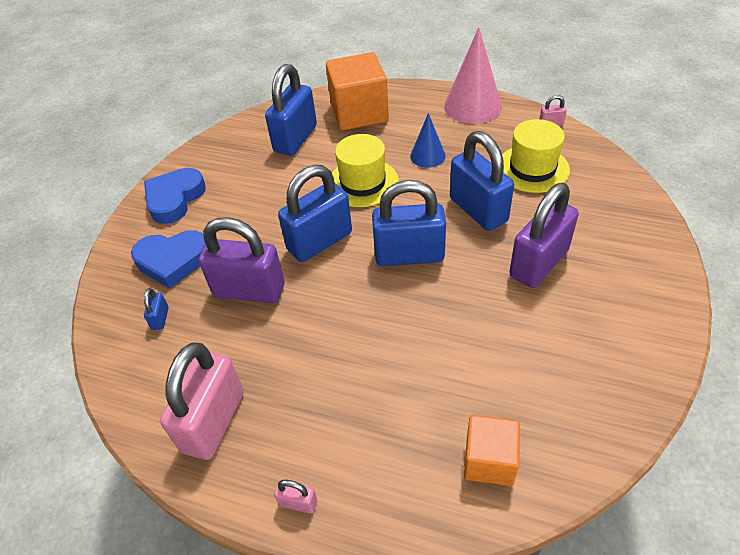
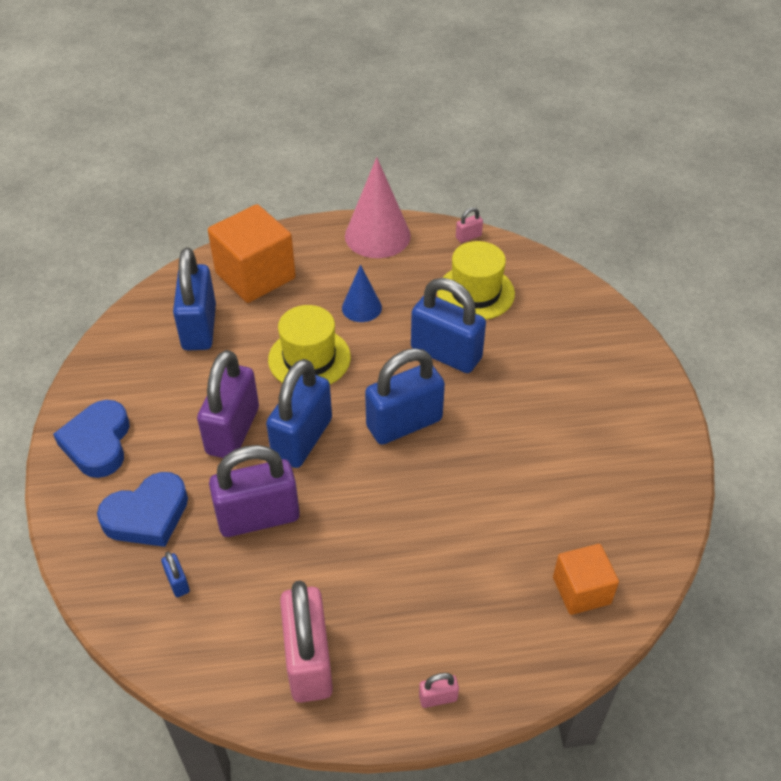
camera: 30 degrees left, 0 degrees up
(539, 263) = (531, 392): purple padlock -> purple padlock (233, 431)

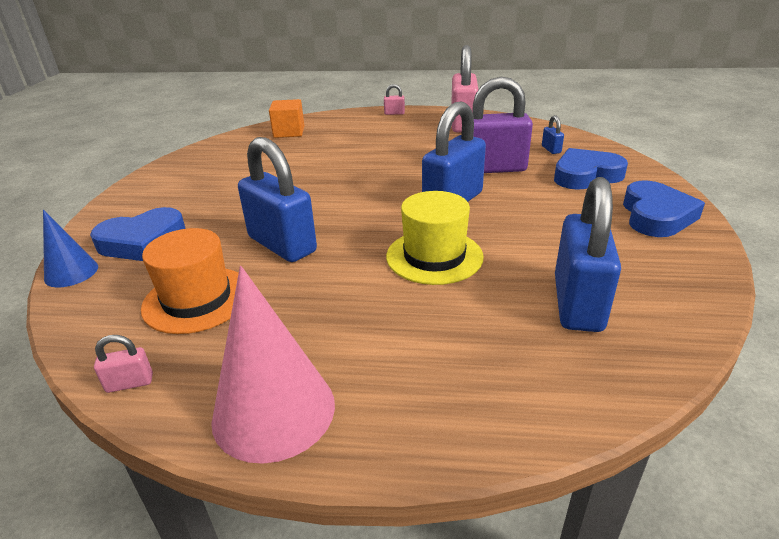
camera: 165 degrees left, 15 degrees down
(233, 431) = (519, 212): purple padlock -> none
(255, 275) = (501, 366): orange cube -> none
(361, 307) = (352, 300): blue cone -> blue cone (71, 272)
(404, 423) = (356, 202): blue padlock -> none
(475, 292) = (197, 299): yellow hat -> orange hat
(574, 340) = (142, 241): none -> blue heart

